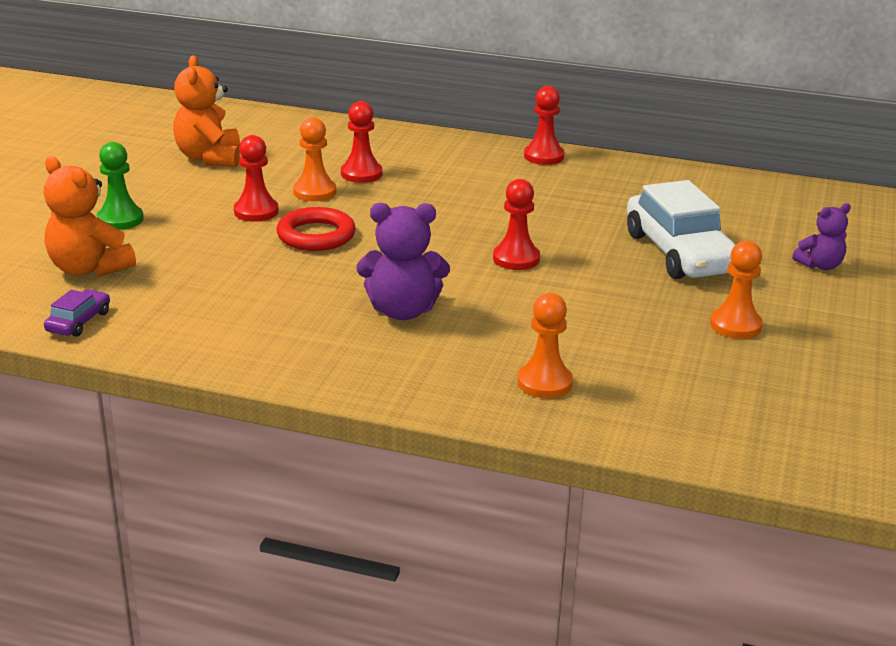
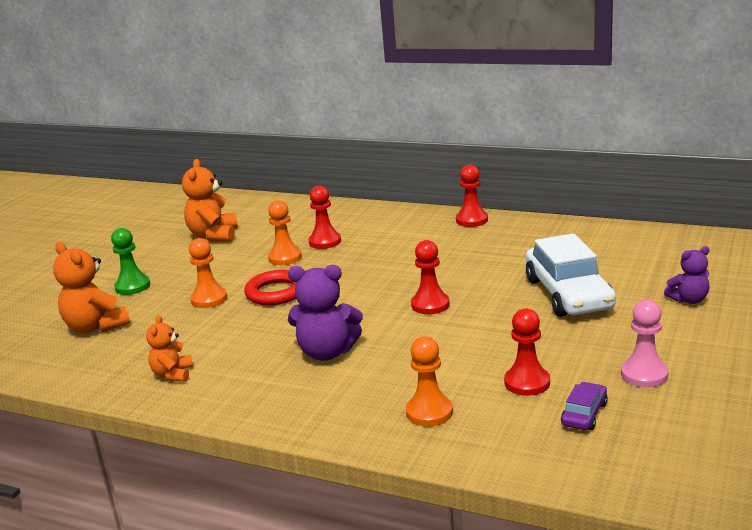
camera: 10 degrees right, 5 degrees down
(79, 322) = (74, 370): purple car -> purple car (584, 414)
(213, 331) = (173, 374): none -> orange teddy bear
(256, 211) = (236, 275): red pawn -> red pawn (527, 383)
(735, 325) = (605, 356): orange pawn -> orange pawn (209, 299)
(782, 348) = (644, 374): none -> pink pawn

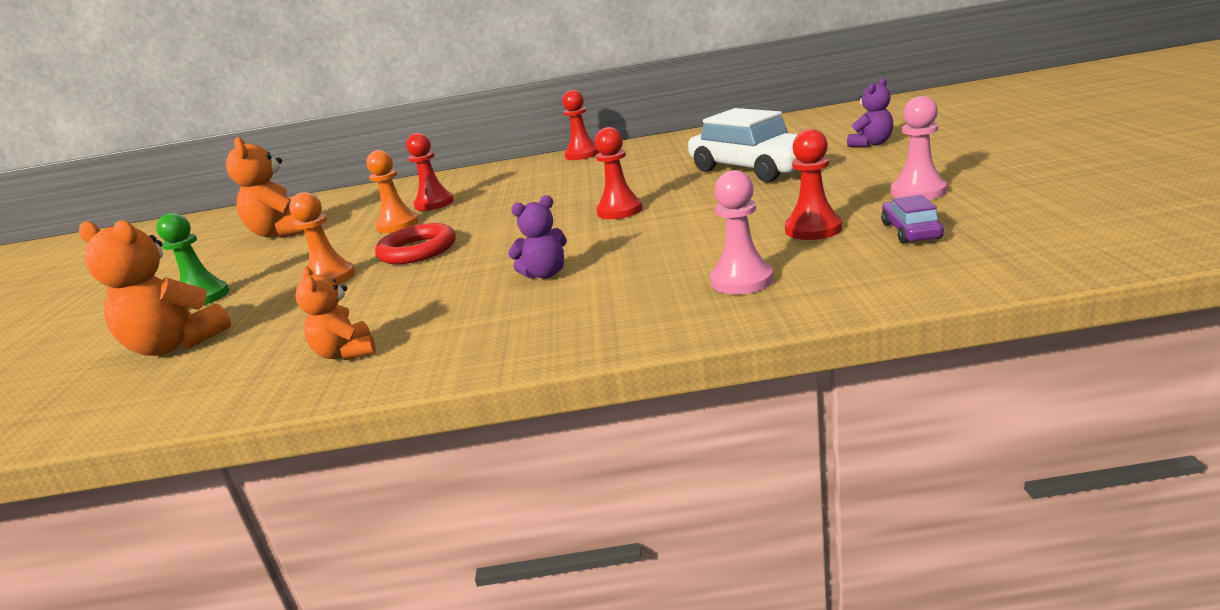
camera: 25 degrees left, 0 degrees up
(327, 352) = (545, 274): purple teddy bear -> purple teddy bear, size x0.60
(429, 412) = (741, 280): orange pawn -> pink pawn

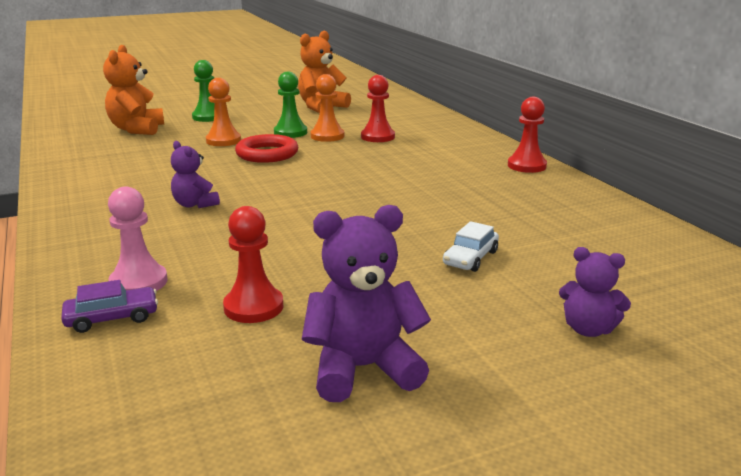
camera: 65 degrees right, 0 degrees up
(346, 353) = (95, 172): orange teddy bear -> none
(356, 243) = (290, 132): none -> green pawn
(619, 211) = (339, 209): red pawn -> none
(754, 169) = (470, 258): white car -> white car, size x0.45
(911, 231) = (225, 364): purple car -> purple car (112, 318)
(918, 192) = (363, 369): pink pawn -> purple teddy bear

